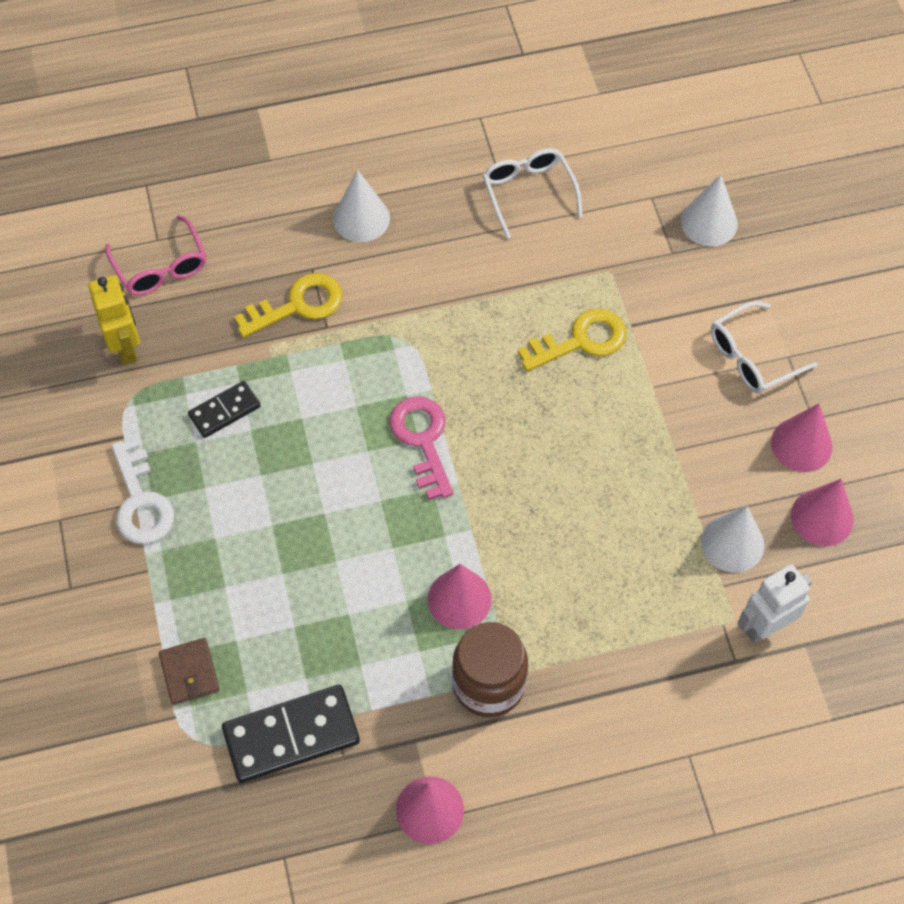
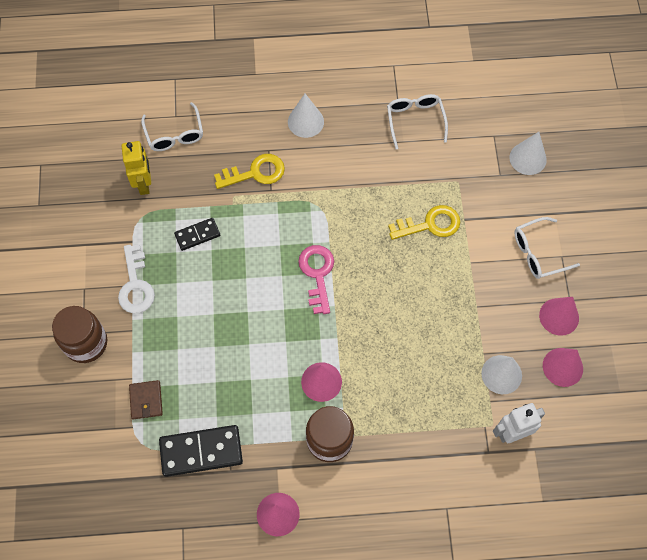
camera: 10 degrees right, 5 degrees up
(77, 601) = (86, 343): none -> brown jar
(161, 267) = (174, 134): pink glasses -> white glasses

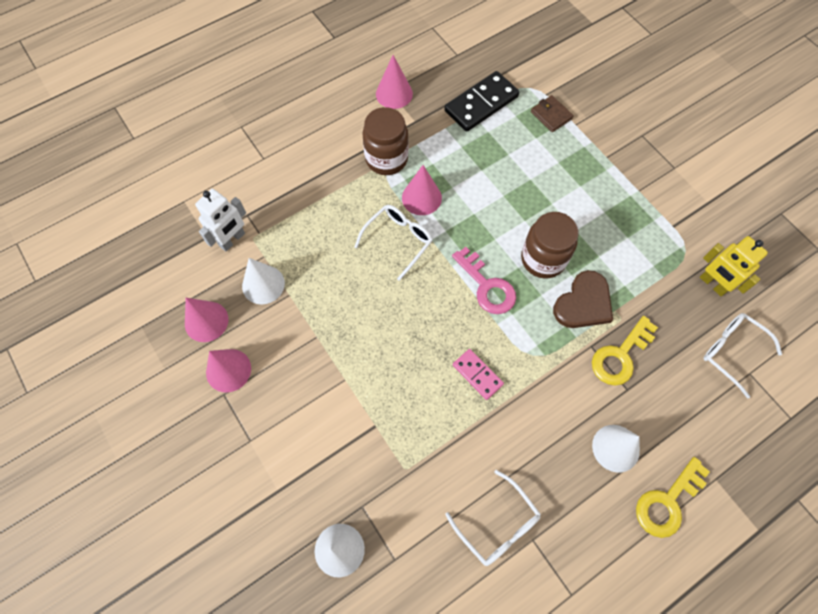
camera: 150 degrees right, 0 degrees up
(86, 343) = (633, 130): brown jar -> brown jar (543, 259)
(136, 285) = (635, 192): white key -> none
(197, 235) = (622, 263): black domino -> none
(252, 221) = (583, 303): none -> brown heart
(368, 214) = (477, 375): none -> pink domino
(430, 224) = (408, 399): yellow key -> yellow key (667, 502)
(538, 253) = (277, 430): white glasses -> white glasses (398, 240)

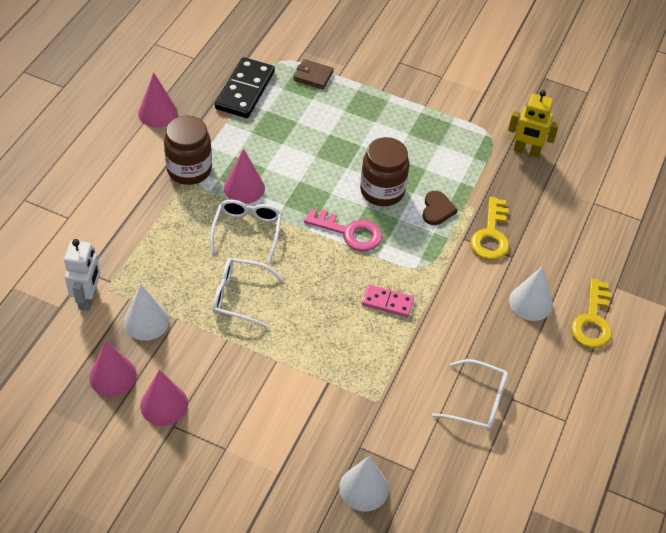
camera: 35 degrees left, 15 degrees down
(583, 303) = (437, 209): brown heart -> brown heart, size x0.64
(731, 351) = (571, 193): white glasses -> white glasses (239, 296)

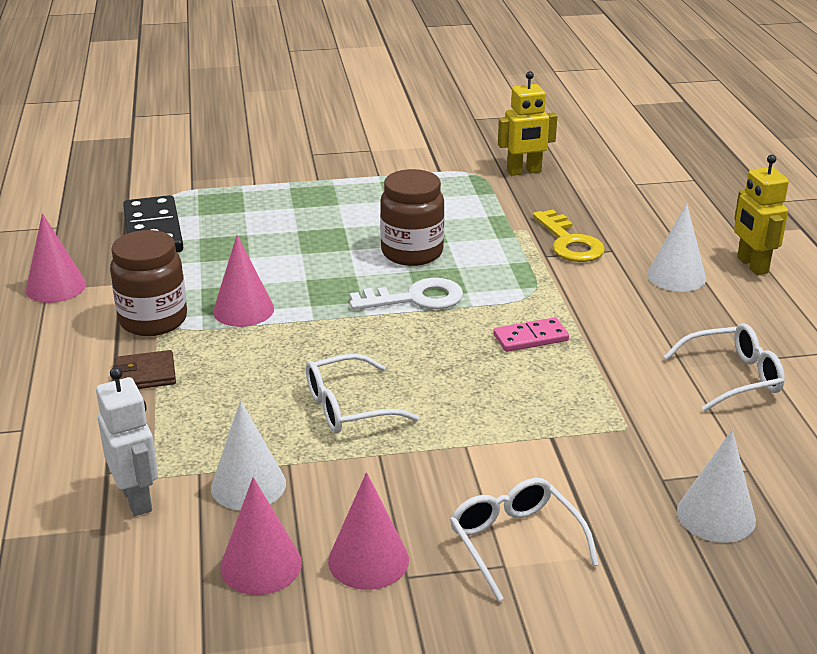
camera: 30 degrees left, 20 degrees down
(247, 231) = (290, 344): white glasses -> white glasses (515, 542)
(313, 76) = (225, 194): brown wallet -> brown wallet (145, 374)
(350, 232) = (416, 298): pink key -> white key
(437, 209) = (489, 245): brown heart -> none
(592, 321) = (751, 265): yellow key -> yellow robot

